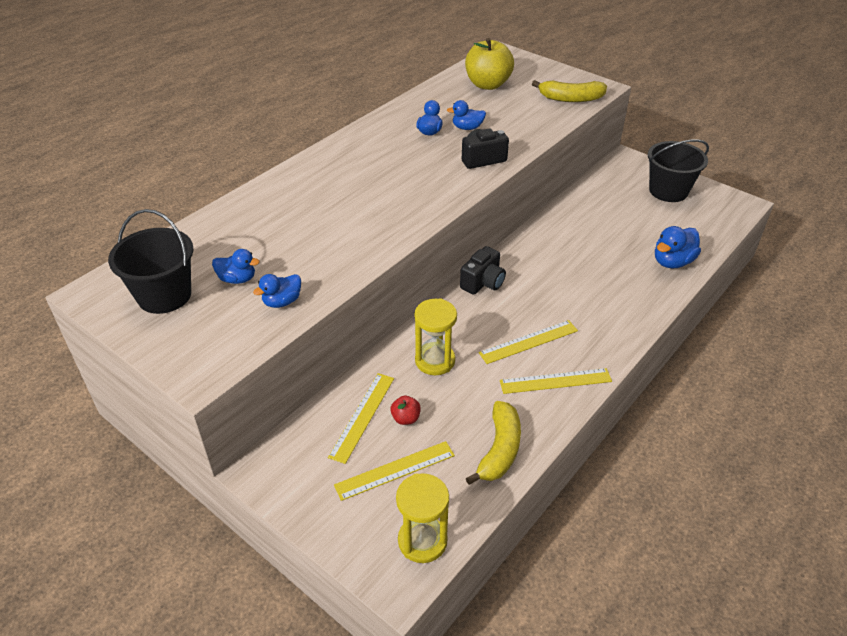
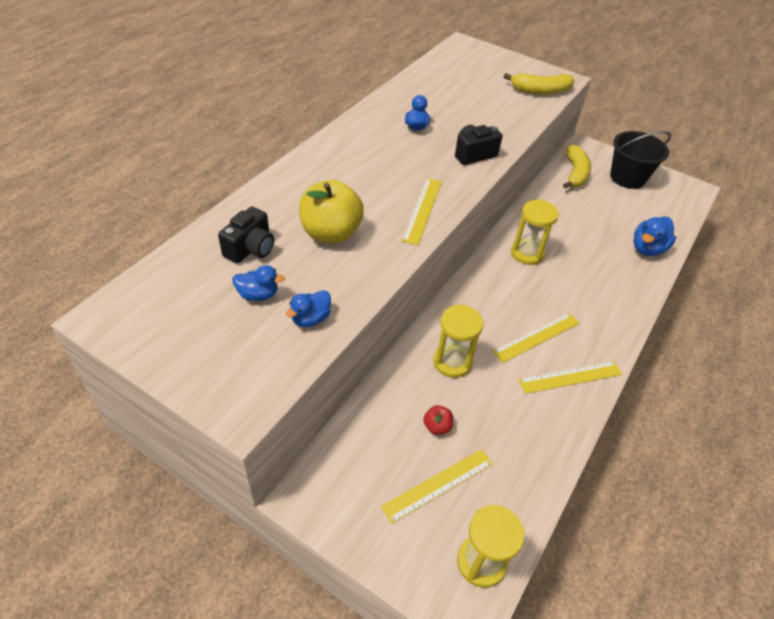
camera: 10 degrees left, 5 degrees up
(164, 295) = (183, 317): black bucket -> none
(362, 416) = (394, 427): yellow ruler -> yellow ruler (422, 210)
(467, 128) = (451, 122): blue duck -> none
(483, 282) = (481, 276): black camera -> black camera (250, 249)
(487, 84) = (459, 77): yellow apple -> yellow apple (331, 233)
(499, 450) = (534, 454): yellow banana -> yellow banana (575, 173)
(538, 262) = (527, 253): none -> yellow hourglass

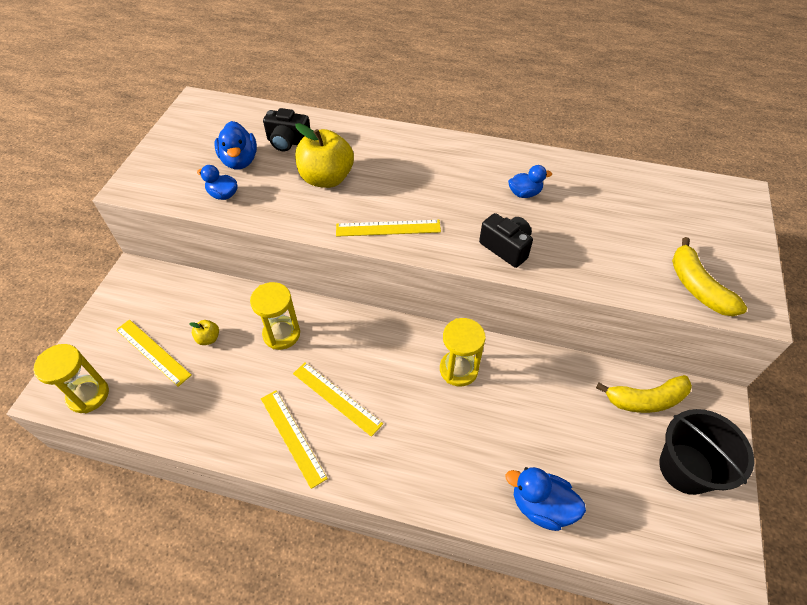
camera: 75 degrees right, 5 degrees up
(258, 295) = (240, 161): blue duck -> blue duck, size x1.52
(437, 426) = (208, 338): red apple -> yellow apple

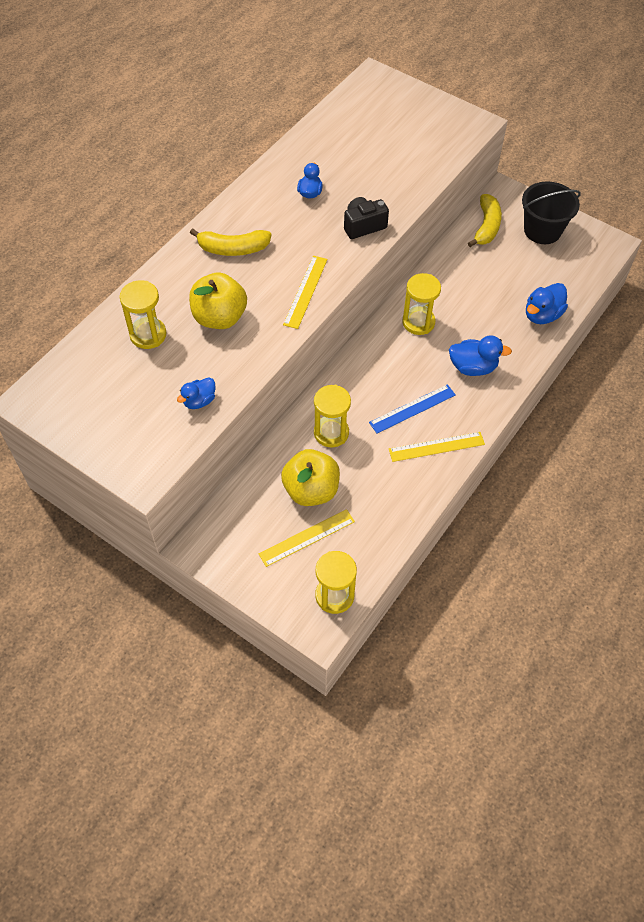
camera: 70 degrees left, 5 degrees up
(208, 338) = (311, 490): yellow apple -> yellow apple, size x2.27
(240, 161) = (155, 379): blue duck -> blue duck (473, 367)
(288, 142) = (148, 335): black camera -> yellow hourglass
(336, 398) = (412, 409): yellow ruler -> blue ruler
(697, 287) = (447, 141): yellow banana -> yellow banana (233, 249)

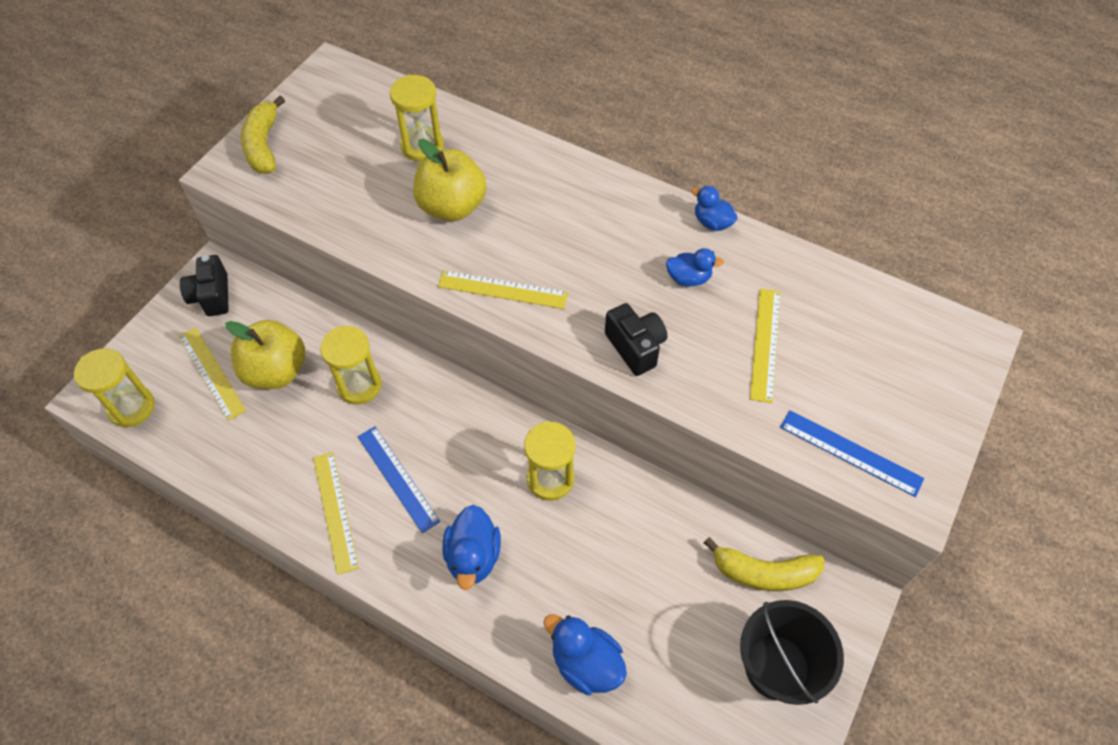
camera: 85 degrees right, 0 degrees up
(199, 401) = (325, 203): blue duck -> blue duck (712, 222)
(225, 544) = (212, 296): none -> black camera
(233, 249) = (568, 206): yellow banana -> yellow banana (264, 145)
(367, 165) = (765, 344): none -> yellow ruler
(446, 142) = (850, 452): none -> blue ruler

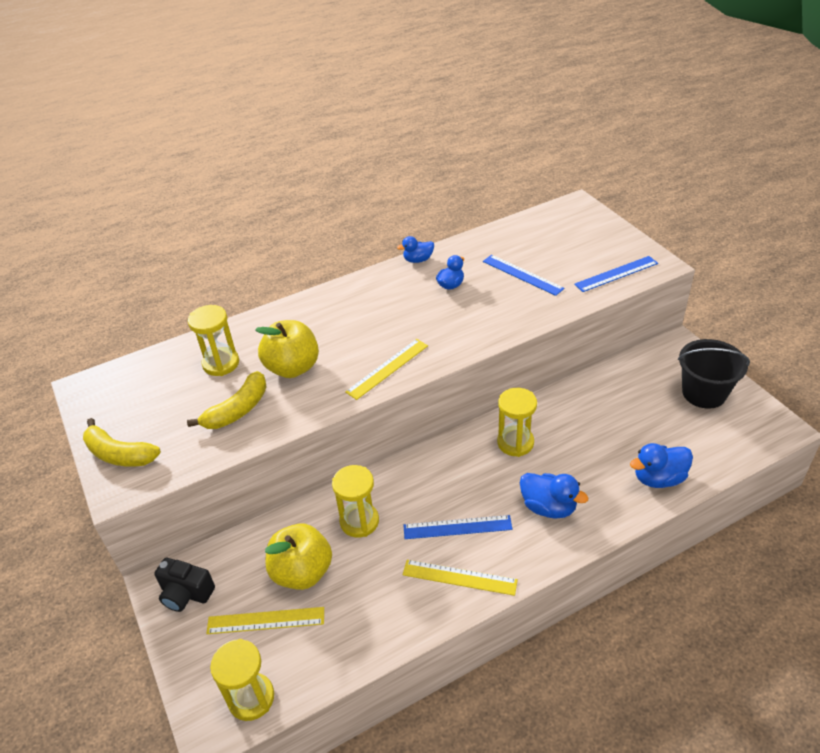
camera: 55 degrees left, 15 degrees down
(635, 347) = (483, 326): black camera -> none
(764, 573) = (642, 372): yellow banana -> yellow banana (237, 410)
(765, 344) = (522, 275): yellow ruler -> blue ruler

